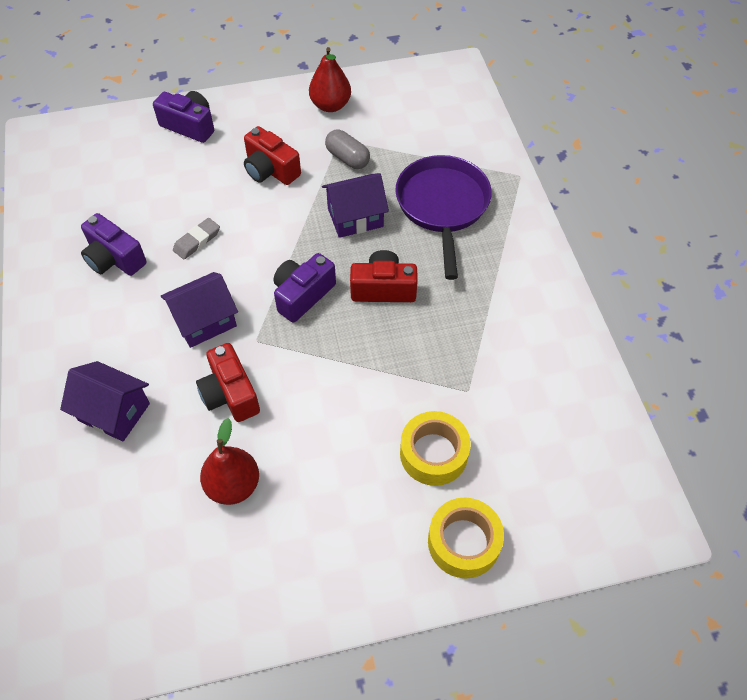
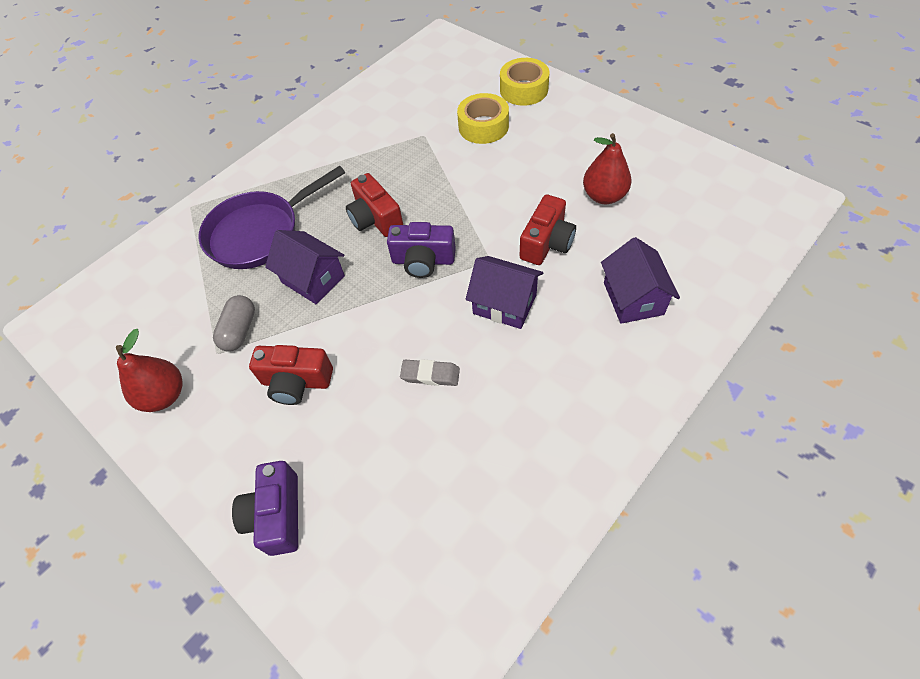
camera: 120 degrees left, 0 degrees up
(114, 258) = (507, 427): purple camera -> none
(270, 170) = (296, 382): red camera -> red camera turned 90 degrees clockwise

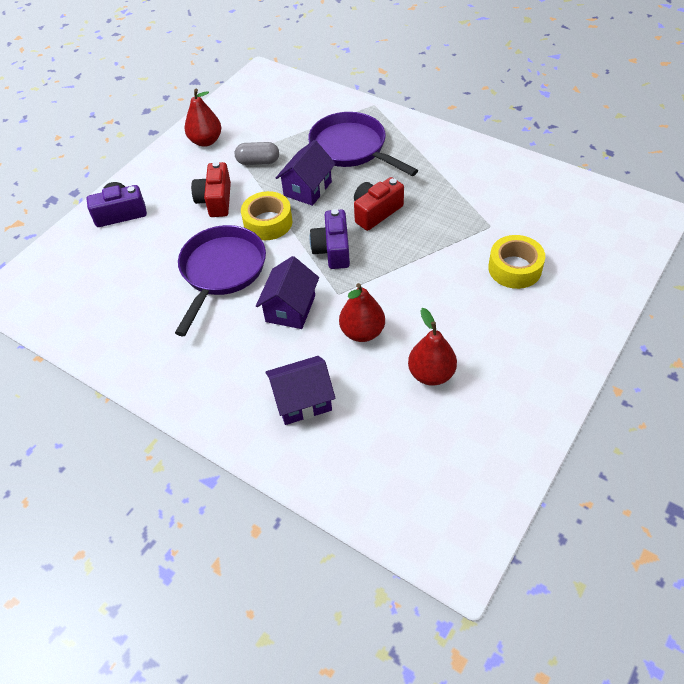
camera: 80 degrees right, 5 degrees down
(430, 375) = (221, 271): grey eraser -> purple pan
(524, 90) = (585, 295): yellow tape -> yellow tape (268, 222)
(546, 243) = (362, 332): red camera -> red pear

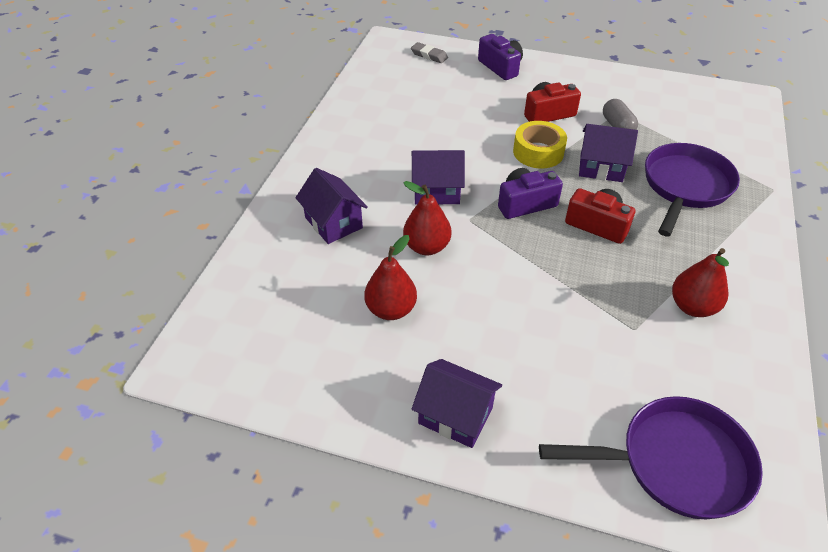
camera: 70 degrees right, 5 degrees down
(60, 265) = (429, 55): none -> grey eraser
(206, 141) = (622, 88): red pear -> red pear (692, 306)
(221, 271) = (462, 139): purple pan -> purple pan (676, 463)
(514, 268) = (575, 363): yellow tape -> none
(550, 353) = (455, 415): none -> purple house

